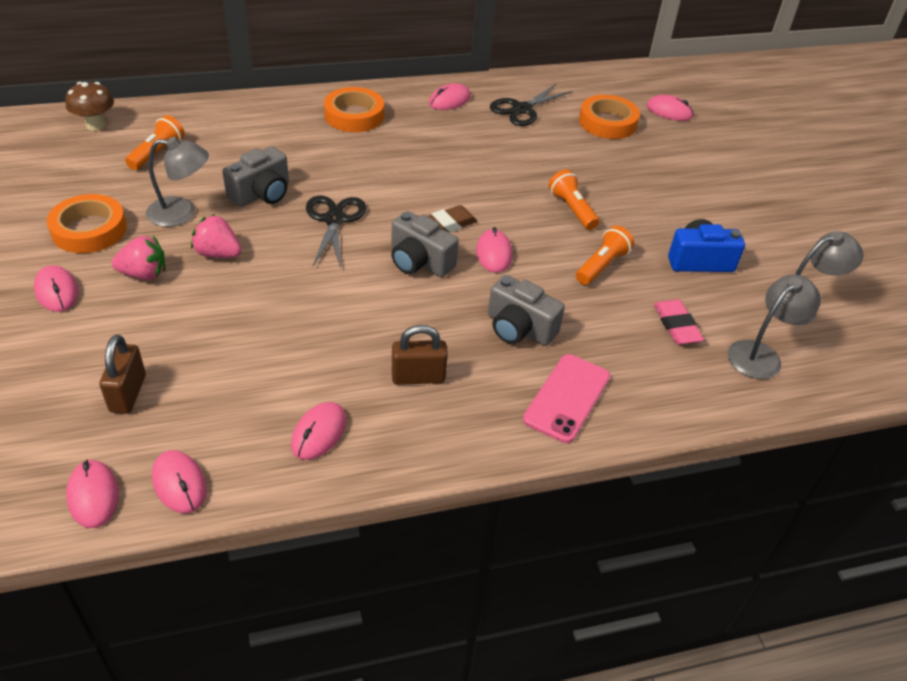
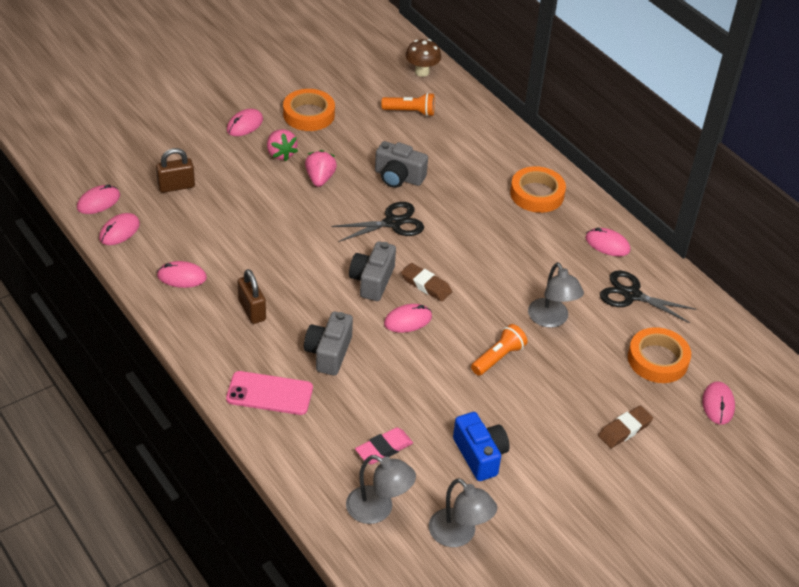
camera: 70 degrees right, 0 degrees up
(182, 213) = (351, 147): grey lamp -> grey lamp (551, 319)
(602, 266) = (433, 390): orange flashlight -> none
(686, 166) = (624, 429): none -> brown eraser

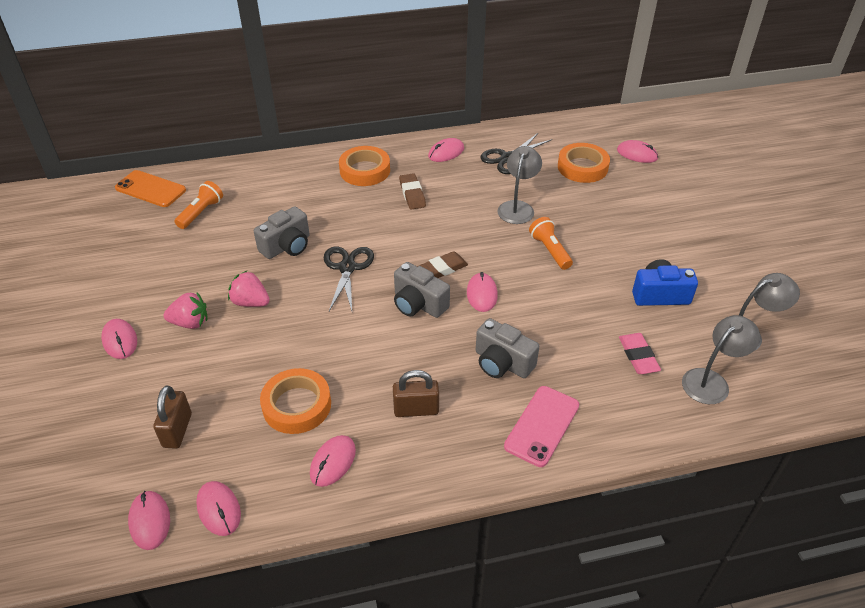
camera: 65 degrees left, 0 degrees up
(309, 114) = (146, 284): orange tape -> orange tape (297, 405)
(422, 72) = (150, 189): brown mushroom -> orange phone
(551, 319) = (517, 207): grey lamp -> grey lamp turned 75 degrees counterclockwise
(624, 429) = (650, 206): brown eraser -> brown eraser (412, 194)

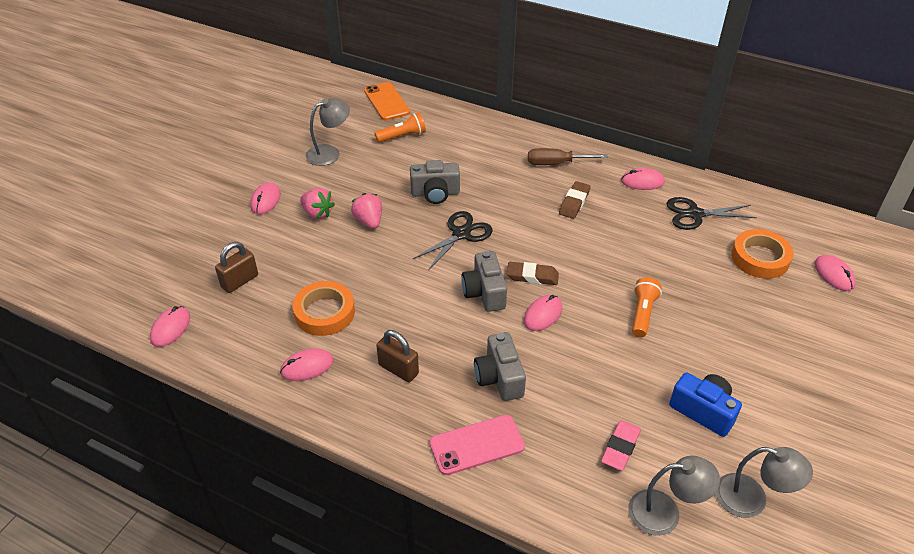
camera: 40 degrees right, 0 degrees up
(219, 509) = (212, 348): pink mouse -> none
(365, 170) = (556, 163): orange tape -> brown screwdriver
(517, 207) = (655, 261): grey lamp -> grey lamp (329, 153)

